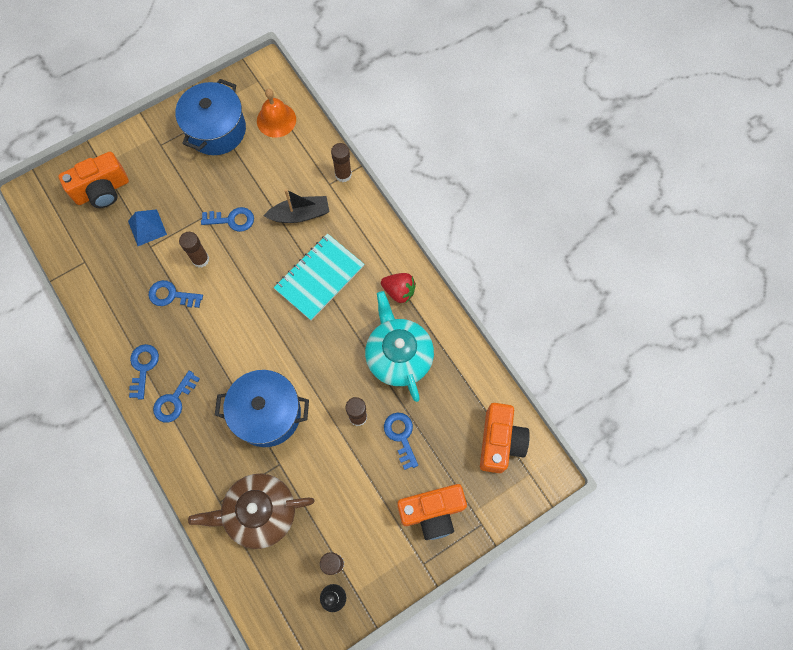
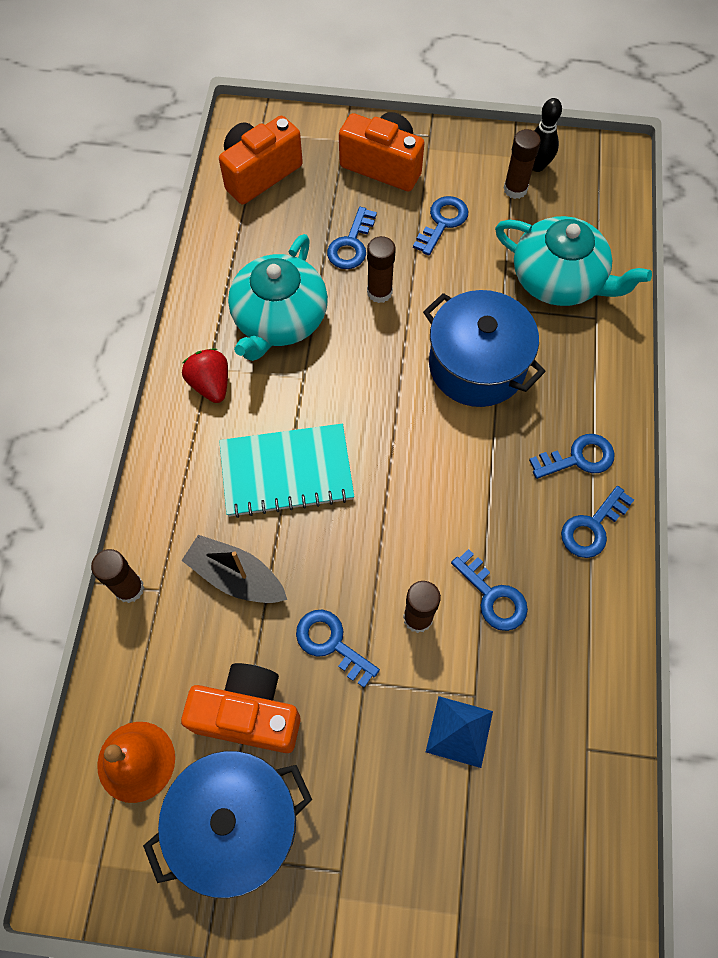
camera: 140 degrees left, 5 degrees down
(102, 190) = (487, 859): orange camera -> orange camera (248, 714)
(259, 512) = (559, 279): brown teapot -> turquoise teapot
(360, 498) = (442, 222): none -> blue key

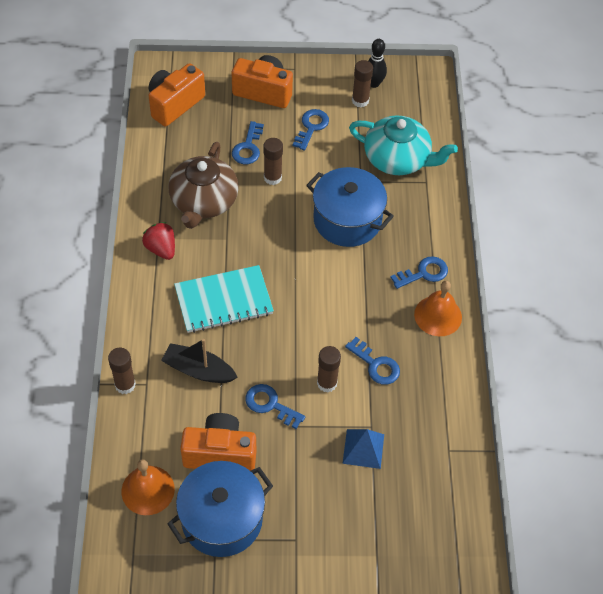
camera: 10 degrees left, 10 degrees down
(279, 319) = (203, 201): turquoise teapot -> brown teapot
(592, 527) = (438, 315): blue key -> orange bell

